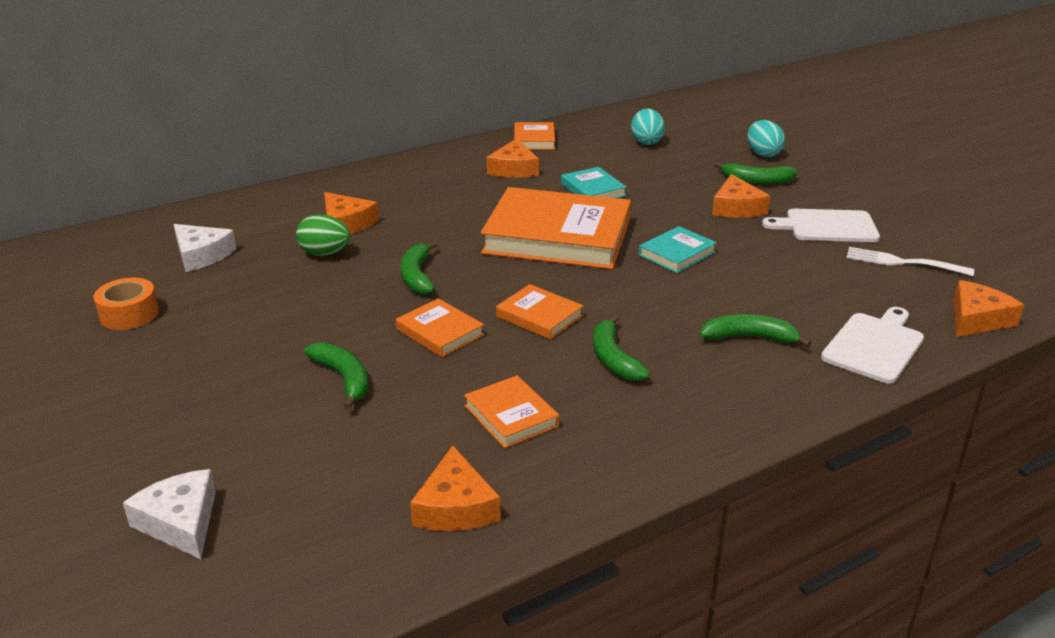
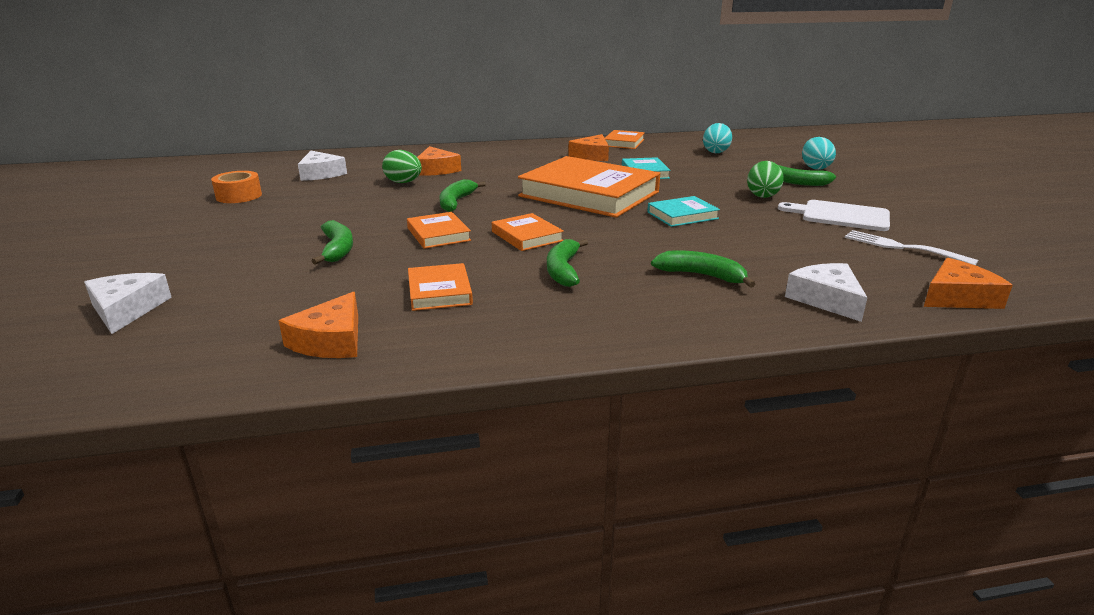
camera: 20 degrees right, 5 degrees down
(736, 207) = (762, 195): orange cheese -> green egg
(874, 345) = (826, 299): white cutting board -> white cheese

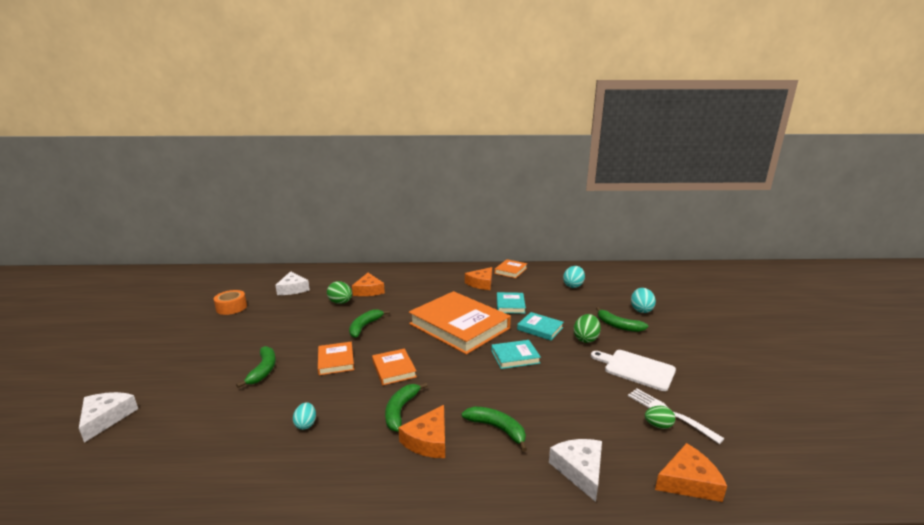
camera: 10 degrees right, 5 degrees down
(331, 340) = (210, 469): orange cheese -> orange cheese (428, 440)
(439, 291) = (306, 424): orange book -> turquoise egg
(698, 190) = (540, 328): none -> turquoise book
(895, 258) = (658, 425): none -> green egg

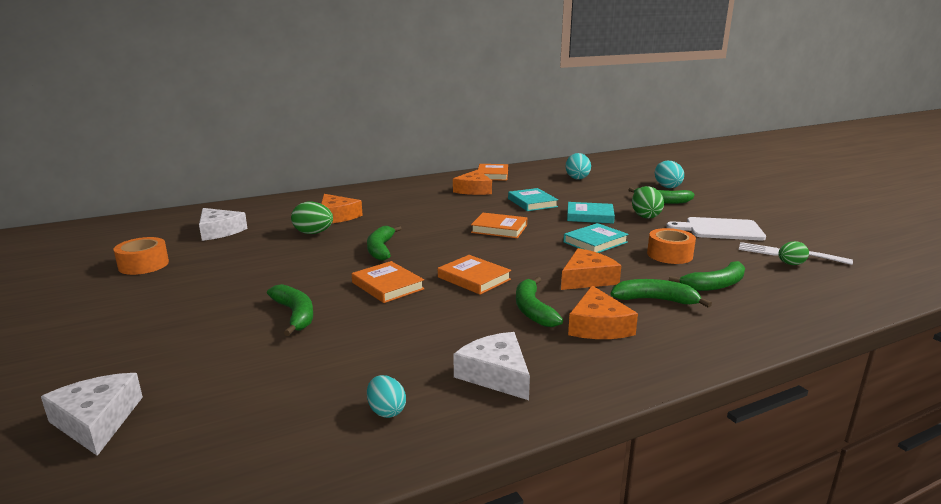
camera: 25 degrees left, 0 degrees up
(306, 424) = (433, 349): turquoise egg -> turquoise egg (386, 411)
(459, 326) = (499, 229): orange book -> orange book, size x0.46
(560, 385) = (669, 255): none -> orange tape
(563, 428) = (715, 285): none -> green banana
(580, 470) = (770, 310): white cheese -> white cheese (496, 374)
(688, 481) = (862, 295): orange cheese -> orange cheese (587, 279)

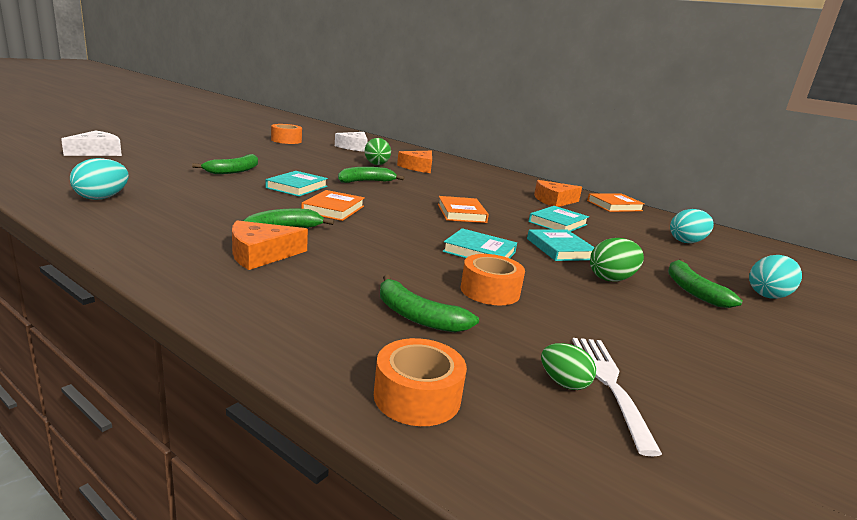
camera: 60 degrees right, 0 degrees up
(386, 411) = (102, 198): turquoise egg -> turquoise egg, size x1.54
(387, 286) = (297, 187): orange book -> turquoise book
(496, 374) = (156, 222): white cheese -> none
(587, 279) = (371, 249): orange cheese -> none
(655, 300) = (342, 280): green banana -> none
(720, 229) = (640, 329): white cutting board -> none
(819, 304) = (417, 396): none -> orange tape

